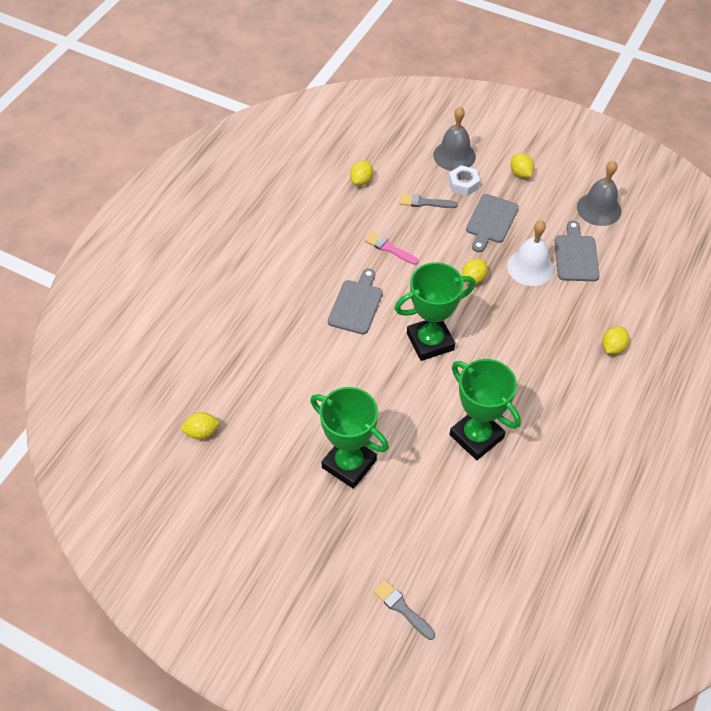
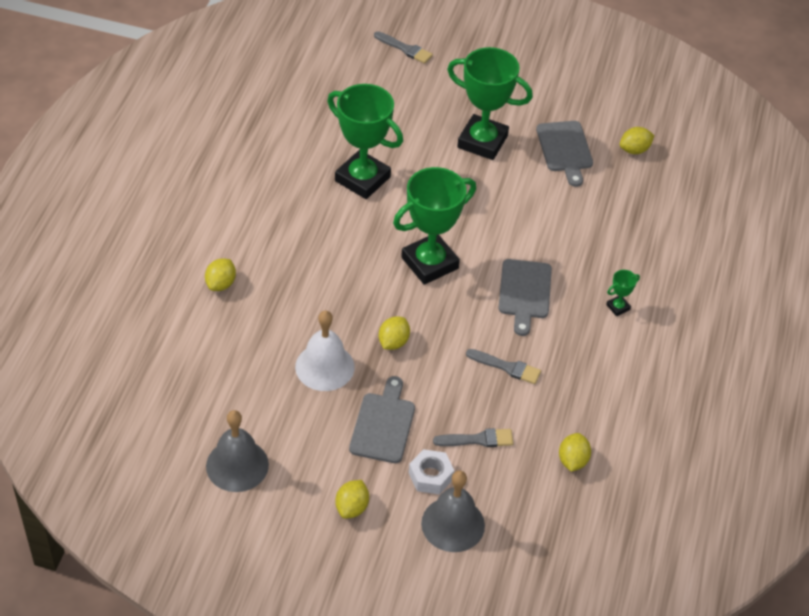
camera: 165 degrees right, 5 degrees down
(284, 282) = (618, 307): none -> green trophy
(389, 248) = (506, 367): pink brush -> grey brush
(520, 173) = (352, 507): yellow lemon -> yellow lemon turned 60 degrees clockwise
(576, 255) = (267, 391): grey cutting board -> grey cutting board (565, 149)

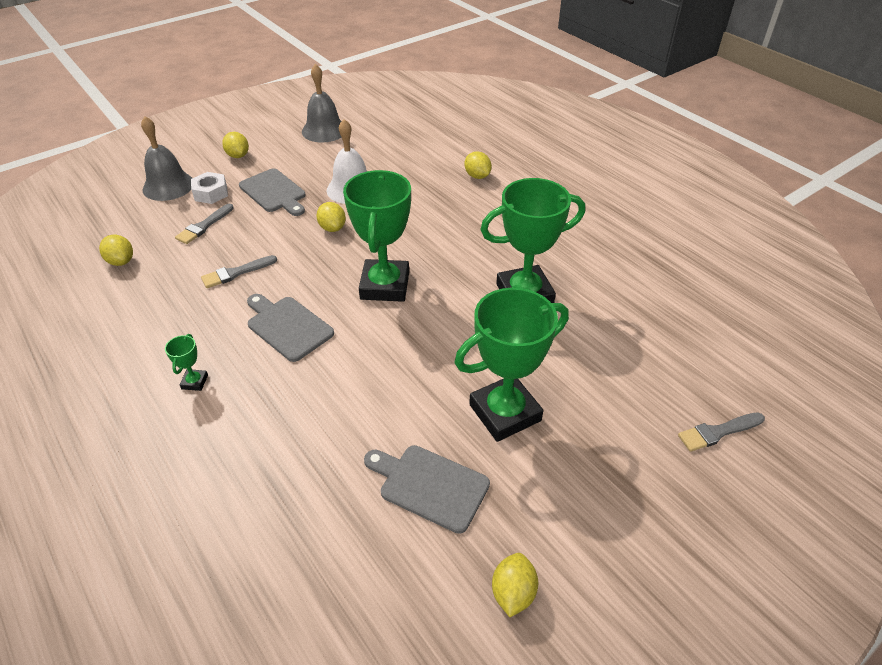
camera: 130 degrees right, 5 degrees down
(634, 150) = (364, 567): yellow lemon -> yellow lemon (513, 593)

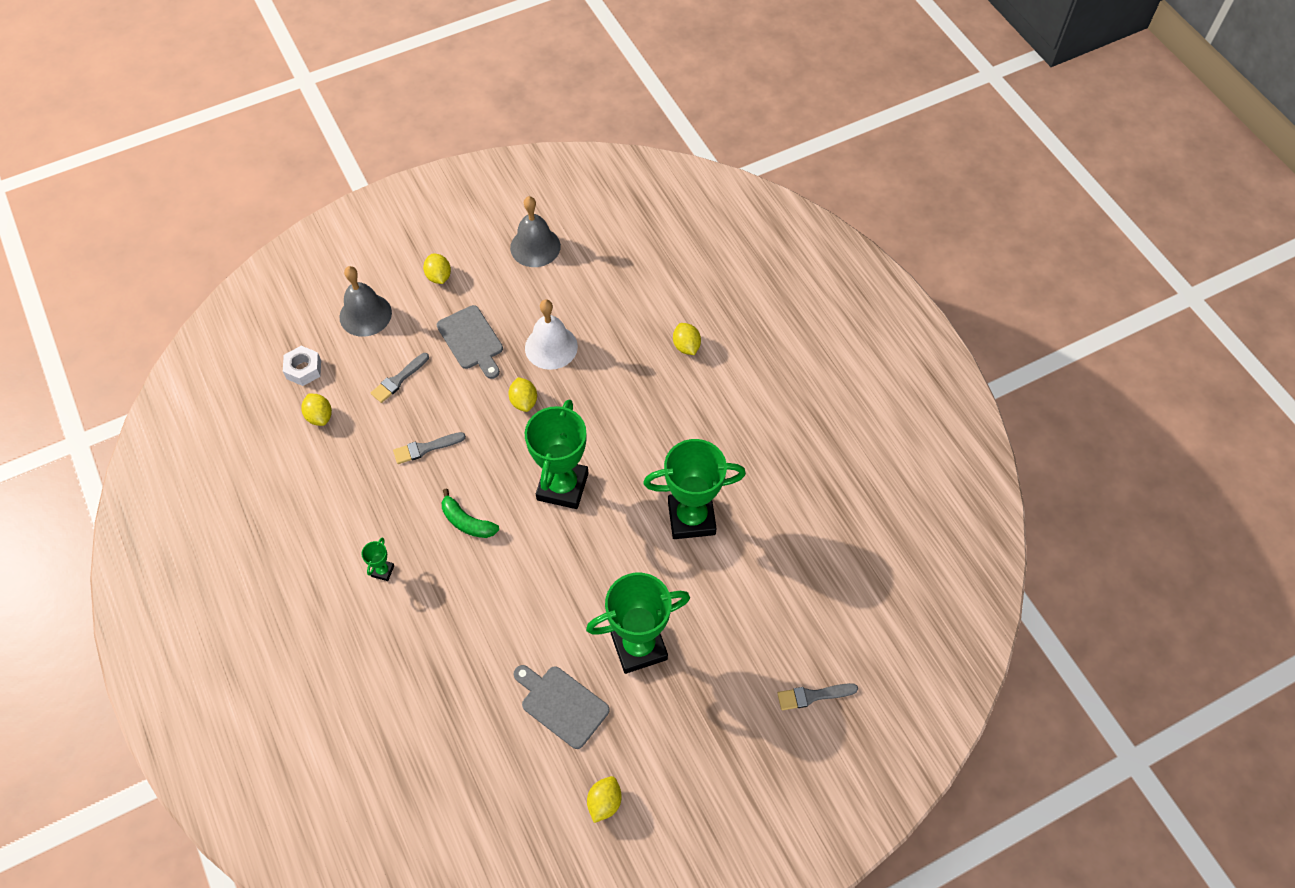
camera: 10 degrees right, 15 degrees up
(211, 193) = (408, 332): white nut -> white nut (303, 369)
(287, 326) = (467, 522): grey cutting board -> green banana

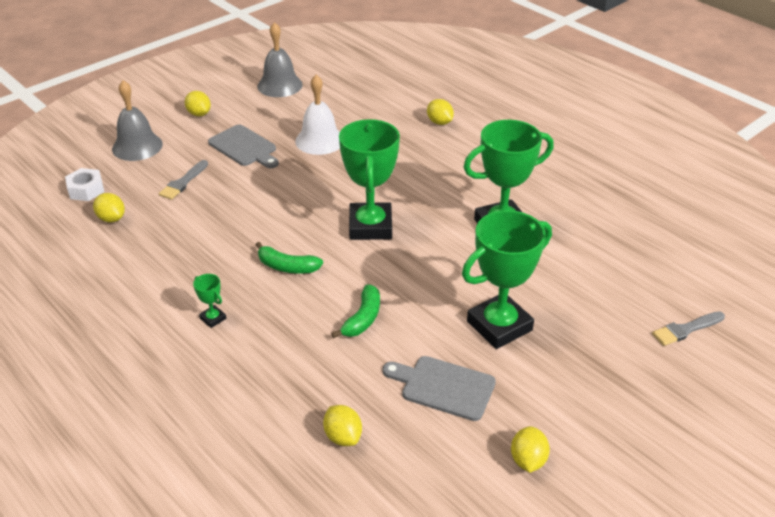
camera: 15 degrees left, 20 degrees down
(383, 571) = (213, 318): green trophy -> green trophy turned 45 degrees counterclockwise
(425, 448) = (226, 223): grey brush -> none
(517, 605) = (363, 318): none -> green banana
(524, 401) = (309, 177): yellow lemon -> yellow lemon (343, 436)

